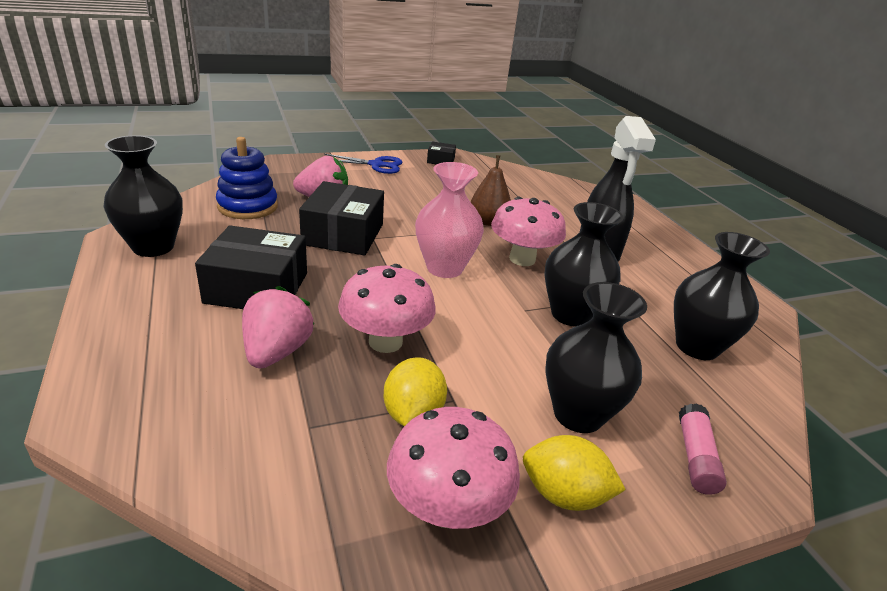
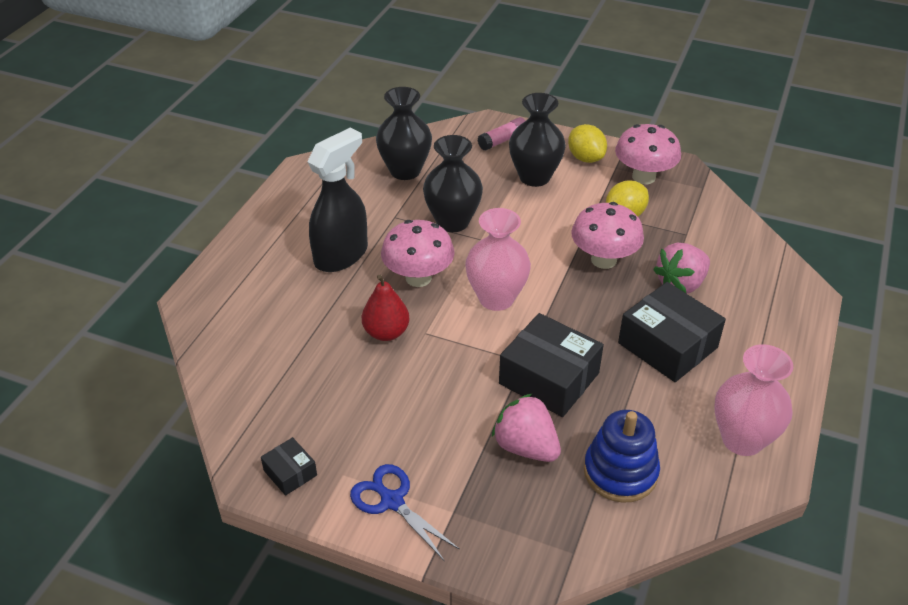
camera: 135 degrees left, 10 degrees up
(153, 247) = (742, 439): black vase -> pink vase
(343, 234) = (549, 378): black box -> black box turned 75 degrees clockwise
(488, 221) = (386, 332): brown pear -> red pear

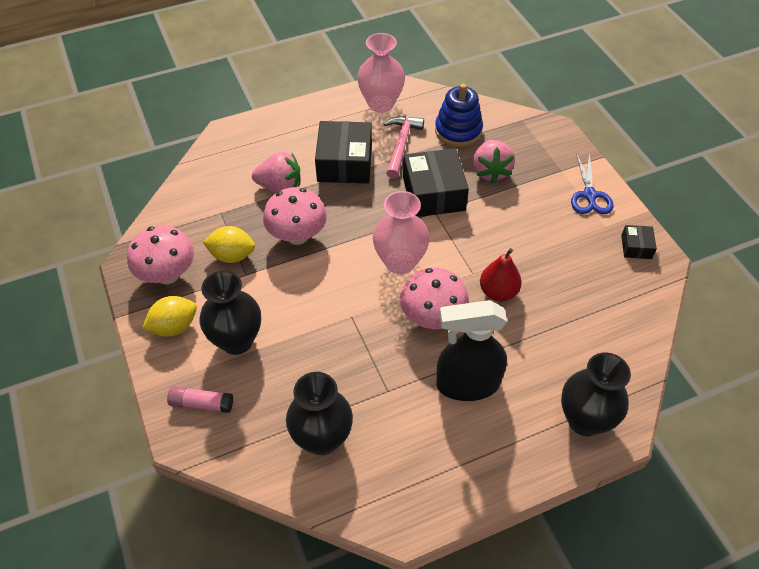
camera: 135 degrees left, 10 degrees up
(452, 222) = (351, 348): black vase -> black vase (584, 420)
(585, 158) = (174, 326): yellow lemon -> yellow lemon turned 45 degrees clockwise
(649, 405) = (401, 145): none -> pink hammer

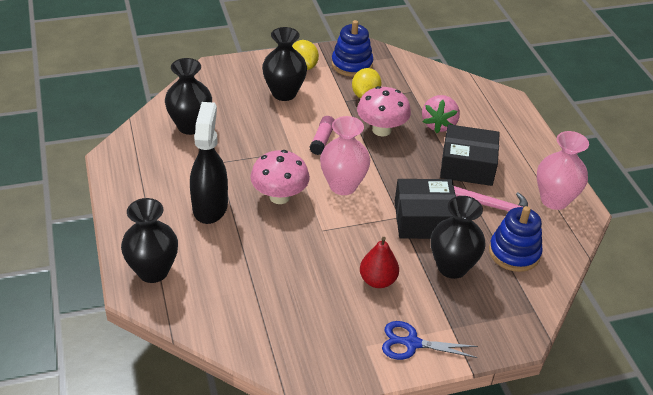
camera: 95 degrees right, 10 degrees down
(167, 274) = (352, 64): pink mushroom -> blue stacking toy
(201, 403) = (236, 76): pink glue stick -> pink glue stick (322, 140)
(490, 171) = (452, 267): pink strawberry -> black vase
(498, 292) = (297, 243): red pear -> red pear (377, 280)
(636, 247) = (333, 364): black box -> none

